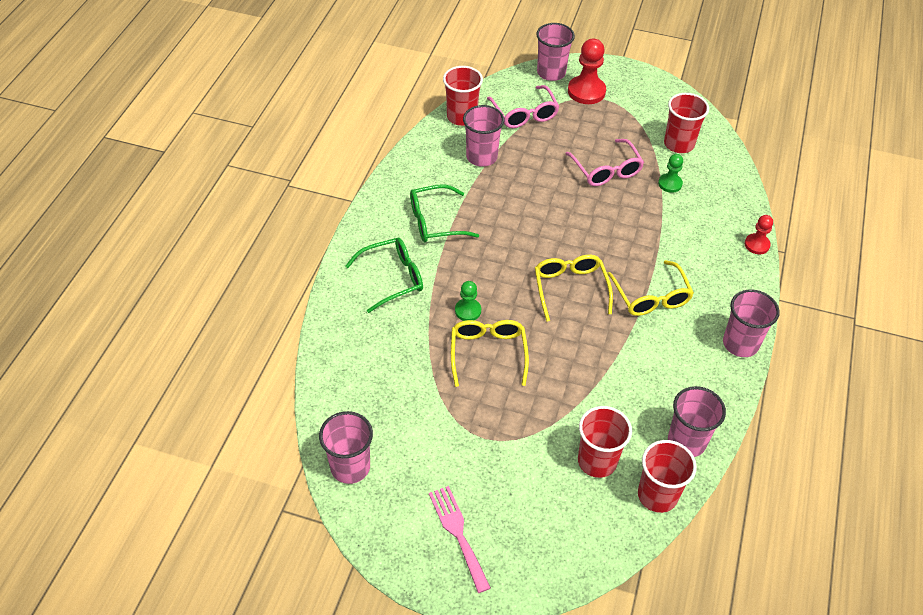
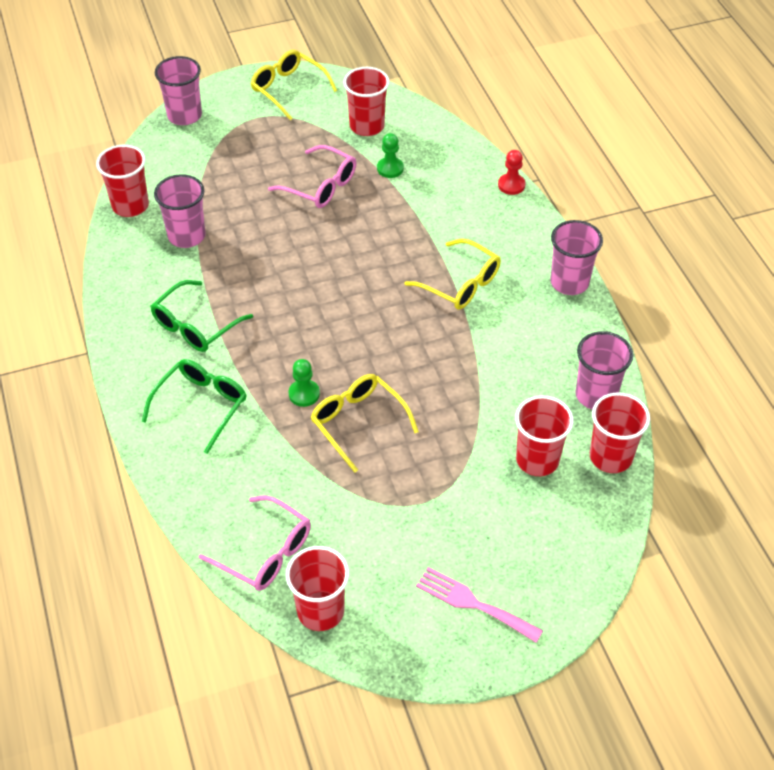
camera: 35 degrees left, 0 degrees up
(350, 467) = (320, 611): pink cup -> red cup
(524, 113) = (192, 170): pink glasses -> pink glasses (264, 552)
(570, 289) = (383, 318): yellow glasses -> yellow glasses (289, 89)
(586, 91) = (236, 117): red pawn -> none

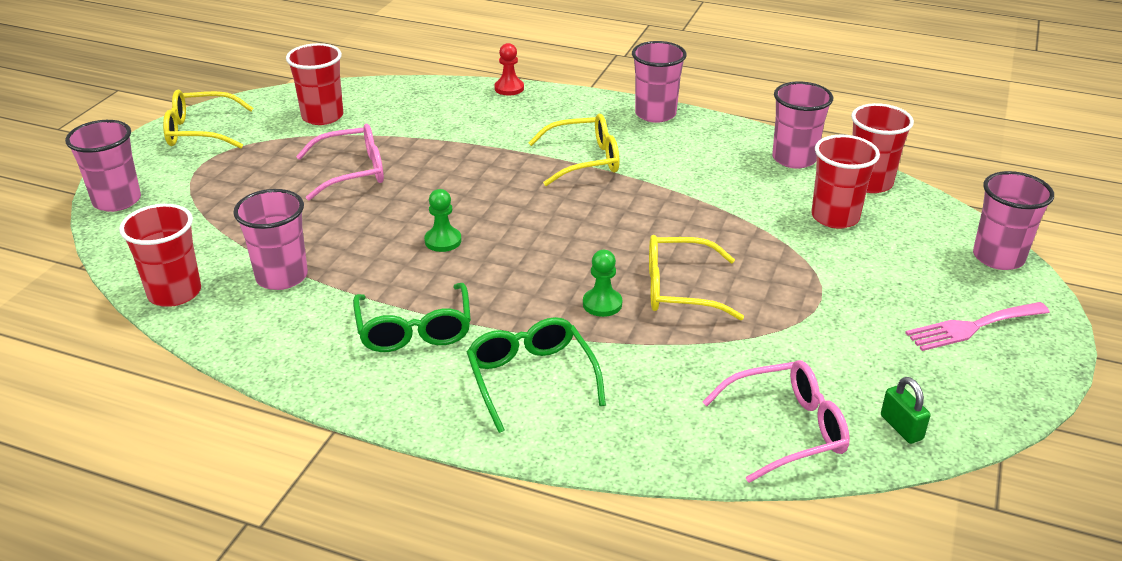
camera: 50 degrees left, 15 degrees down
(320, 611) = (901, 427): red cup -> green padlock
(390, 168) = (393, 129): green pawn -> green pawn (443, 241)
(585, 582) = (998, 257): none -> pink cup

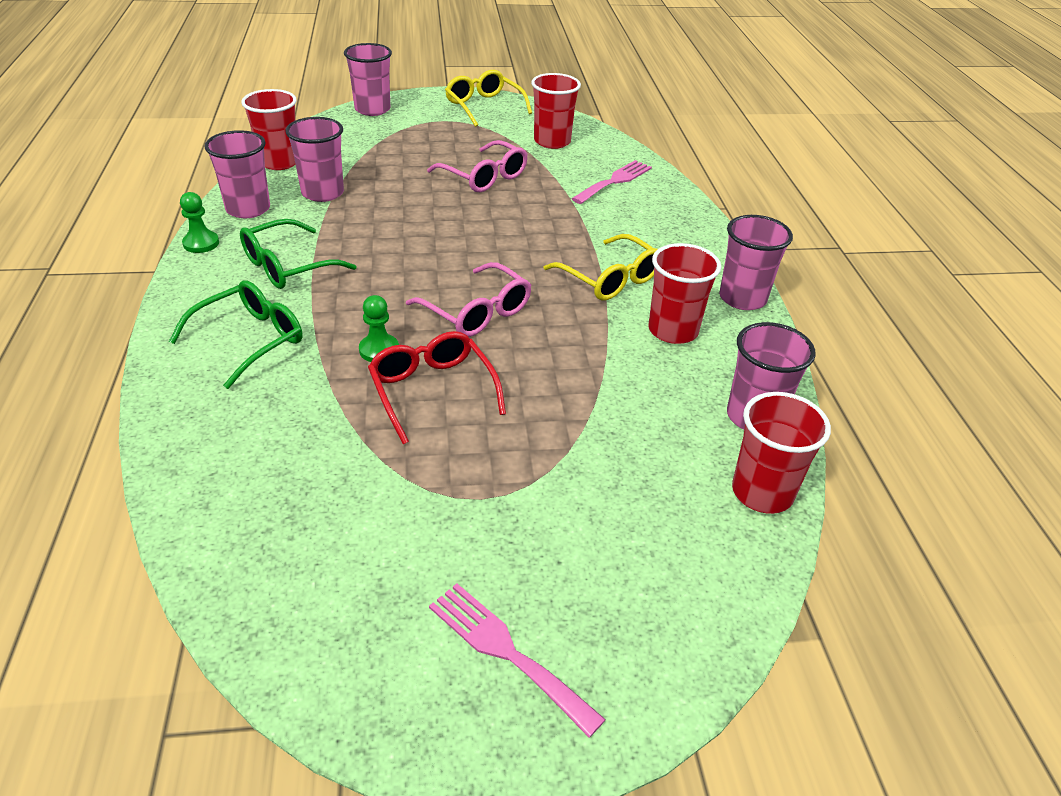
camera: 60 degrees right, 5 degrees up
(431, 109) = (614, 181): none -> pink fork
(443, 241) = (418, 244): green pawn -> green pawn (201, 243)
(509, 88) = (693, 206): red pawn -> none
(681, 289) = (433, 392): yellow glasses -> red glasses
(785, 429) = (236, 517): pink glasses -> pink glasses (476, 311)
(835, 217) = (657, 476): red cup -> red cup (673, 330)
(901, 427) = (274, 613): green padlock -> none
(998, 257) = (691, 658): pink cup -> pink cup (248, 209)

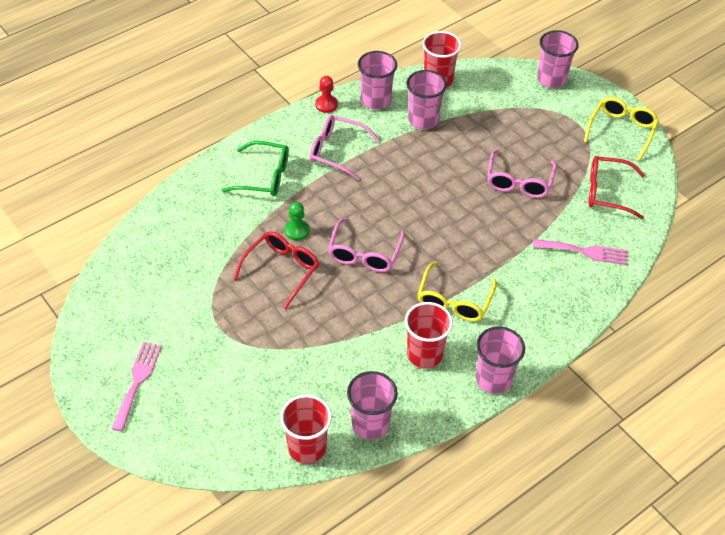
camera: 60 degrees right, 10 degrees up
(201, 243) = (326, 105): green pawn -> red pawn
(289, 266) = (337, 151): green glasses -> pink glasses
(552, 141) = (608, 192): red cup -> red glasses

